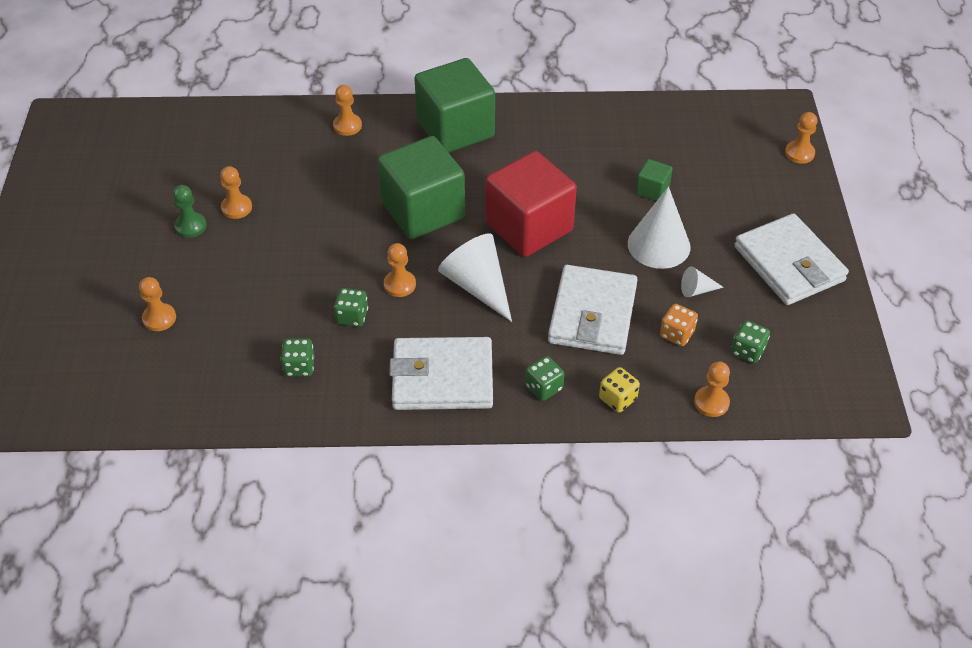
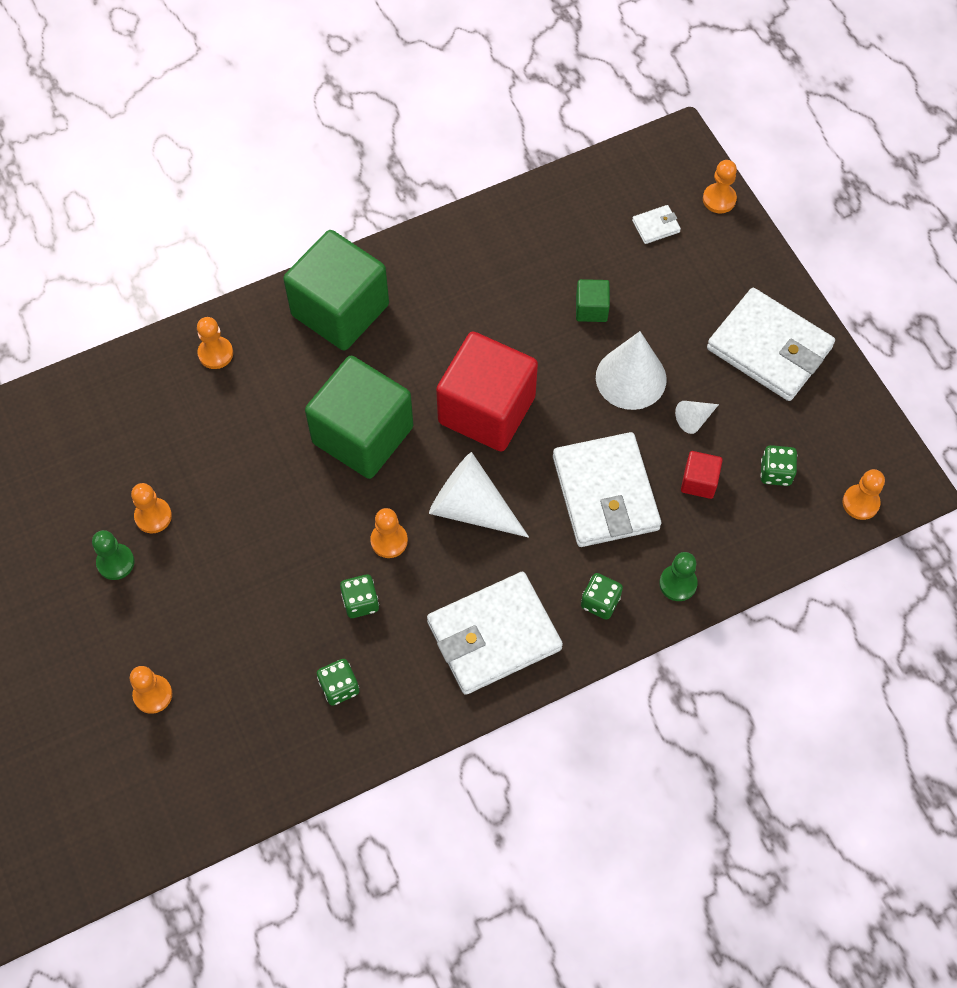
camera: 25 degrees left, 15 degrees up
(617, 399) = (678, 583): yellow dice -> green pawn
(676, 334) = (699, 482): orange dice -> red cube
(711, 402) = (768, 548): orange pawn -> orange pawn (860, 503)
(736, 154) = (656, 226): none -> white wallet

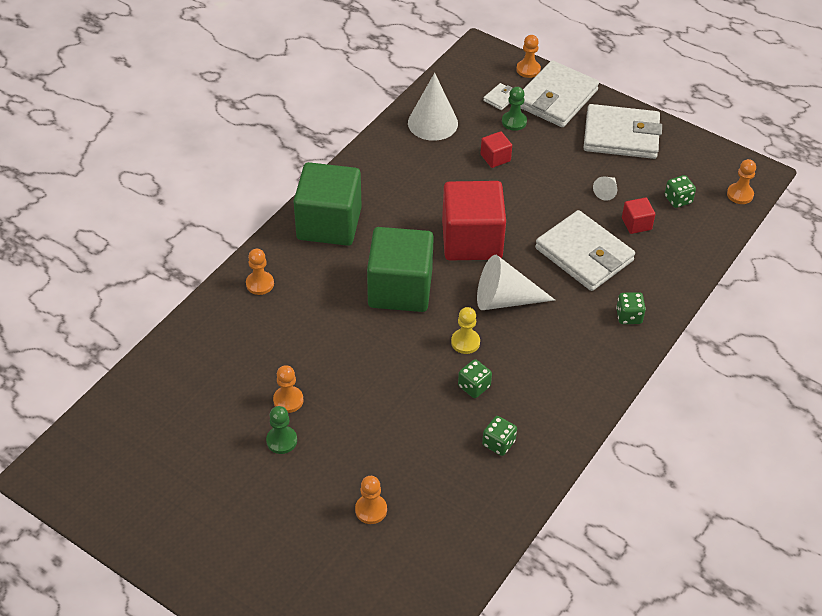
camera: 30 degrees left, 15 degrees down
(389, 541) = (465, 342): orange pawn -> yellow pawn
(493, 635) = (576, 365): white wallet -> white wallet (556, 98)
(591, 309) = (495, 158): green cube -> red cube
(631, 378) = (550, 185): white cone -> white cone (432, 123)
(678, 583) = (668, 284): green pawn -> green pawn (514, 122)

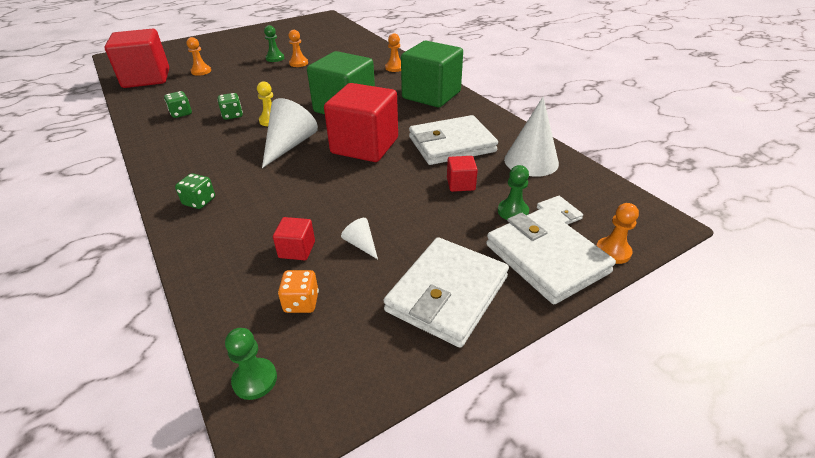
camera: 115 degrees right, 10 degrees down
(427, 567) = (146, 78): none -> red cube
(584, 254) = (292, 199): white wallet -> white wallet (451, 144)
(678, 199) = (301, 302): green dice -> orange dice
(740, 194) = (255, 380): orange pawn -> green pawn

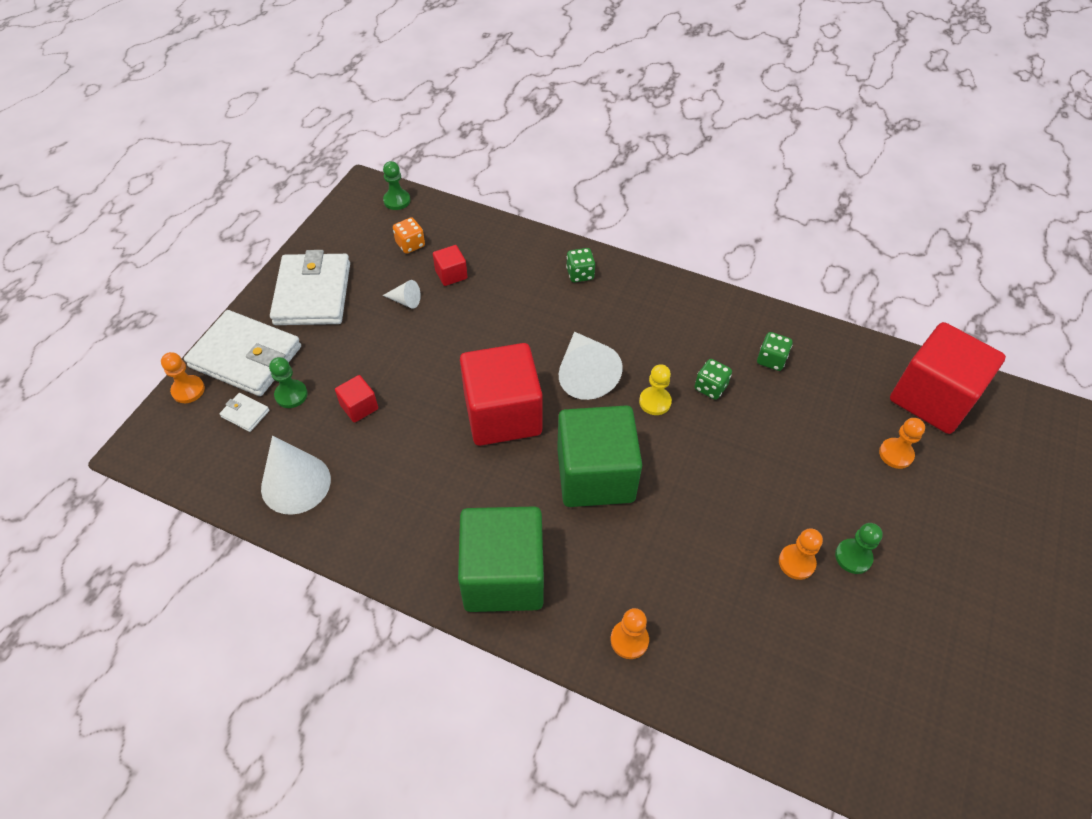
camera: 145 degrees right, 15 degrees up
(451, 144) = (404, 468): white wallet -> none

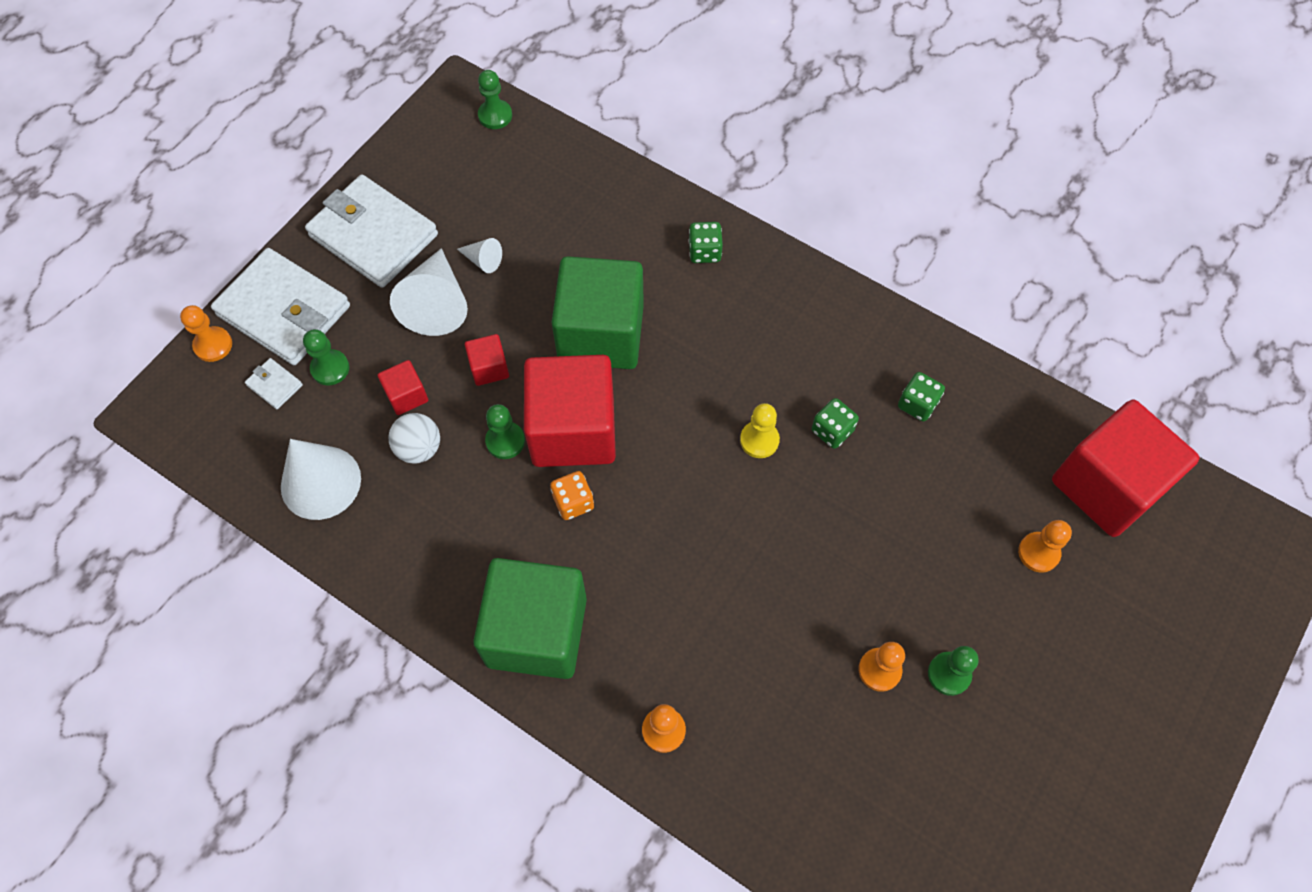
camera: 10 degrees right, 10 degrees up
(313, 293) = (373, 235): white wallet -> white wallet turned 60 degrees counterclockwise
(376, 445) = (419, 448): none -> white ball
(410, 244) = (501, 181): orange dice -> orange dice (573, 502)
(448, 430) = (505, 441): none -> green pawn
(451, 274) = (545, 231): red cube -> red cube (489, 368)
(585, 374) = (682, 391): white cone -> white cone (436, 304)
(595, 475) = (667, 524): green cube -> green cube (601, 334)

